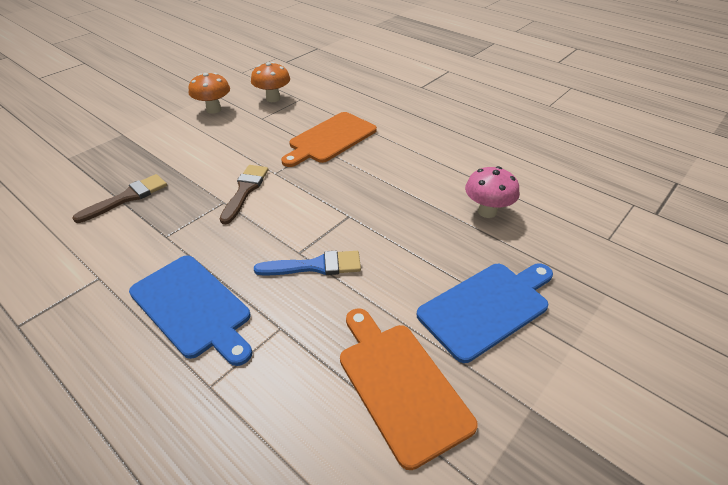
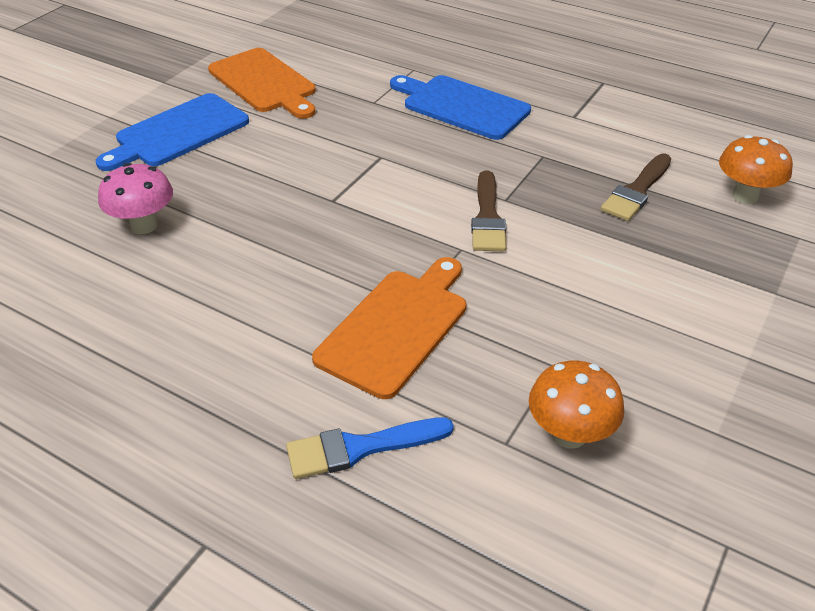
camera: 170 degrees right, 0 degrees up
(214, 109) = (671, 378): orange mushroom -> orange mushroom (745, 196)
(315, 266) = (358, 146): blue brush -> blue brush (361, 448)

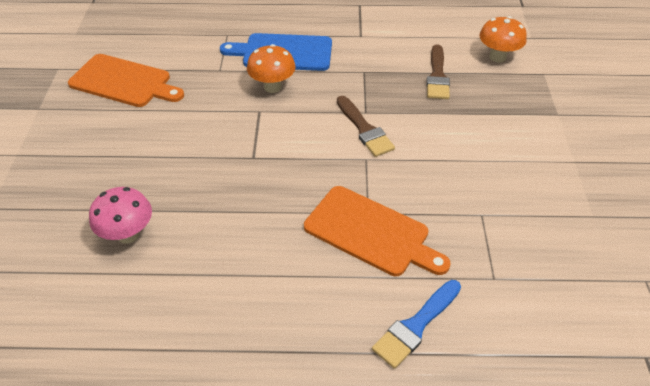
camera: 30 degrees left, 5 degrees up
(178, 132) = (89, 147): blue cutting board -> none
(396, 328) = (371, 232): orange cutting board -> orange cutting board turned 120 degrees clockwise
(569, 434) = (523, 255): orange mushroom -> orange mushroom (272, 87)

